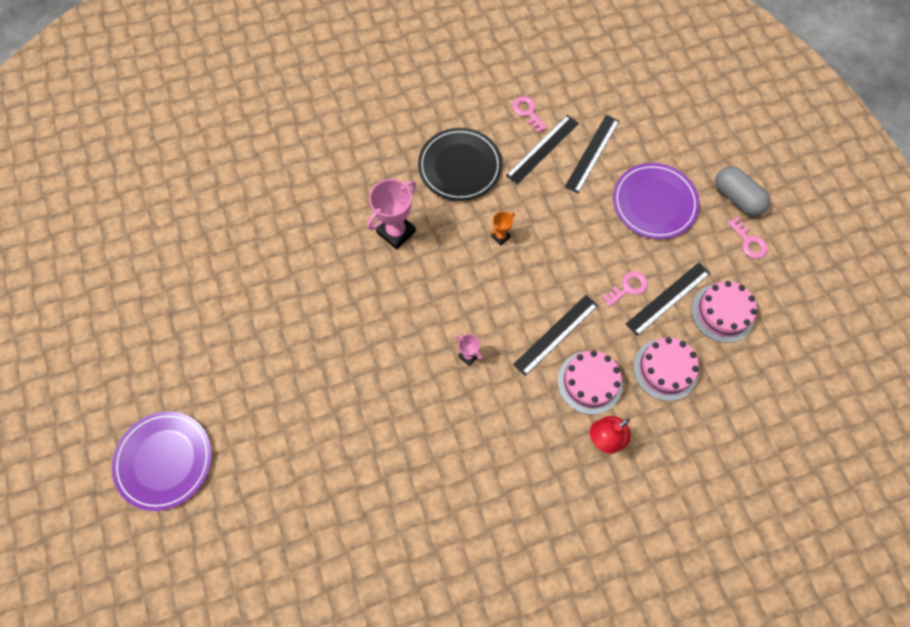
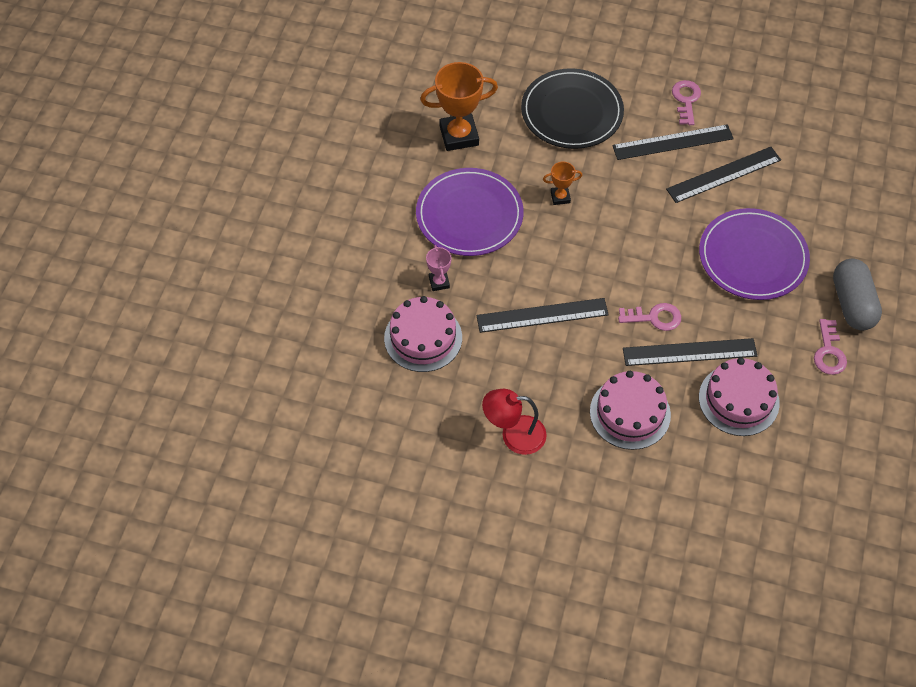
camera: 35 degrees right, 10 degrees down
(164, 461) = (98, 204): purple plate -> purple plate (469, 215)
(396, 232) = (459, 135): pink trophy -> orange trophy
(589, 382) = (540, 377): pink cake -> pink cake (423, 338)

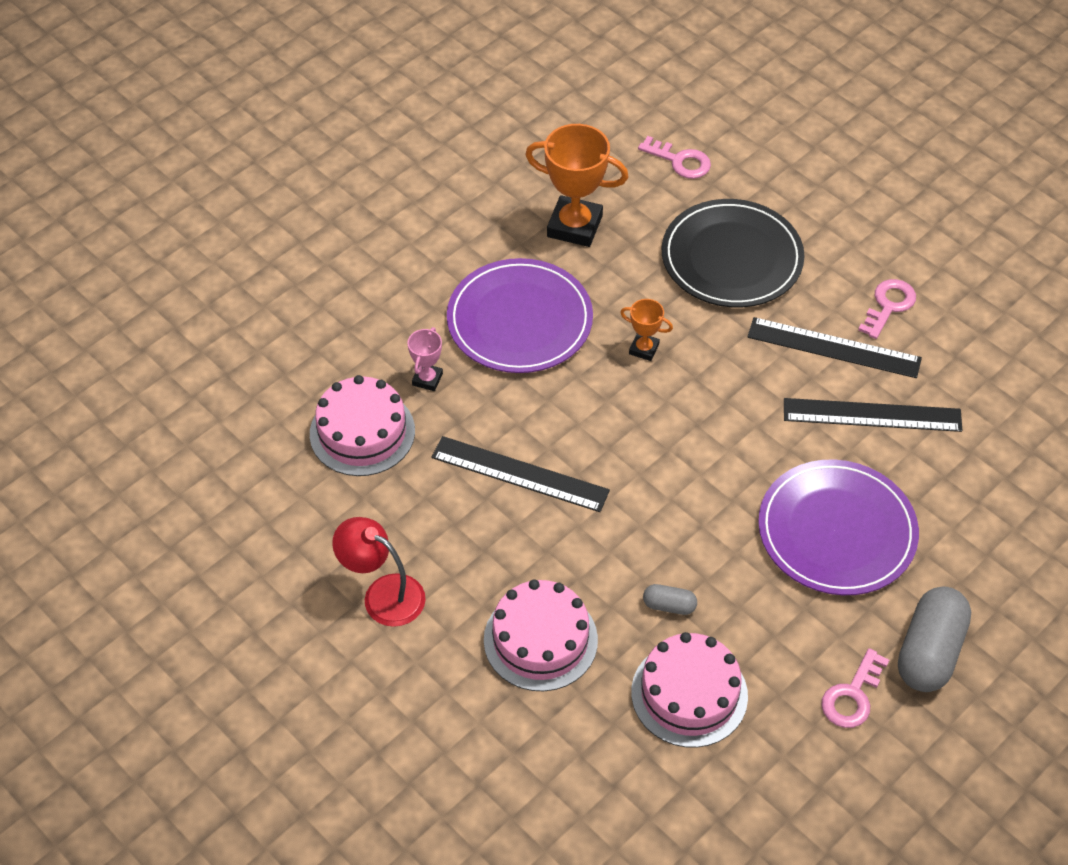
camera: 30 degrees right, 5 degrees down
(654, 317) = (655, 543): pink key -> pink key (680, 161)
(689, 352) = (669, 605): black ruler -> grey capsule

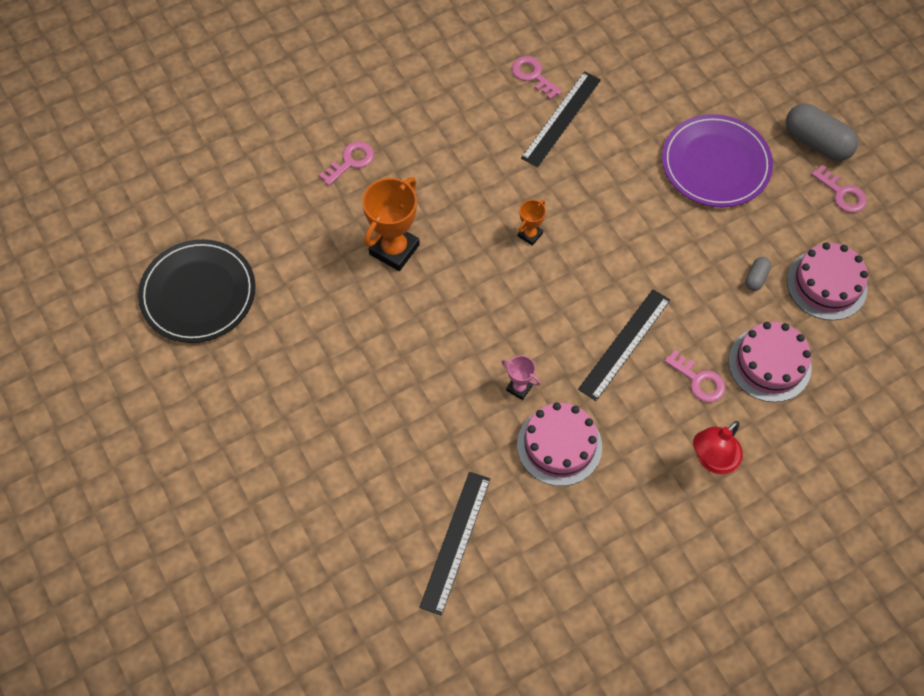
camera: 75 degrees left, 10 degrees up
(492, 562) = (699, 380): none -> pink key
(519, 320) = (478, 310): purple plate -> none
(731, 258) = (459, 155): black plate -> black plate (198, 293)
(872, 415) = (625, 115): black ruler -> black ruler (455, 542)

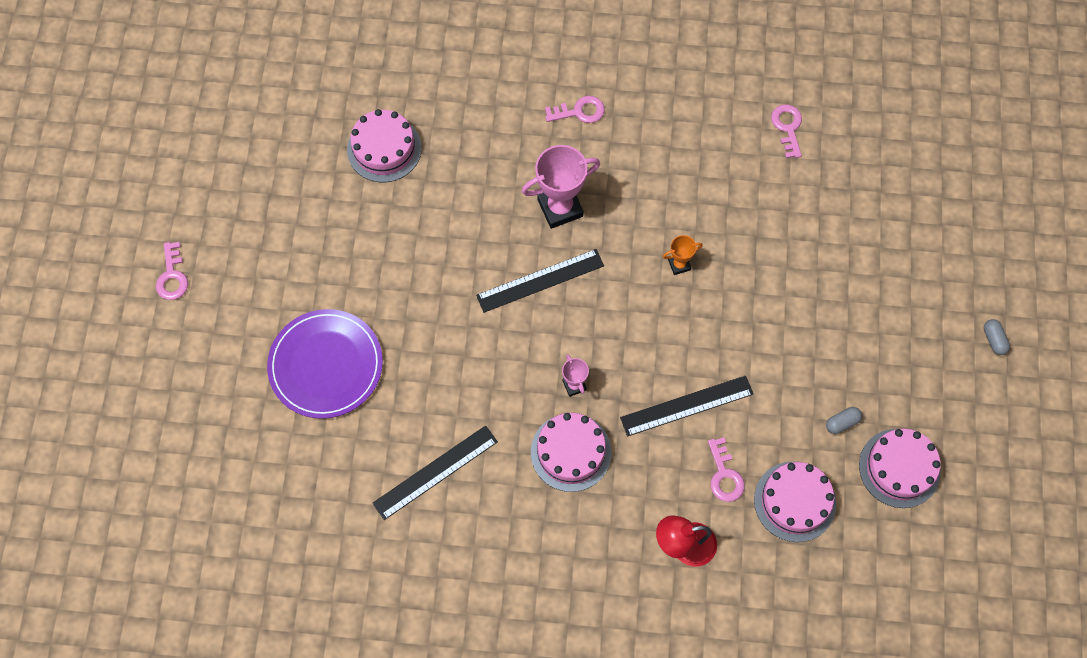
camera: 35 degrees right, 5 degrees up
(198, 293) = (384, 149): black plate -> pink cake
(394, 249) = (560, 208): orange trophy -> pink trophy
(561, 118) = (782, 180): black ruler -> black ruler (540, 280)
(715, 164) = (886, 303): purple plate -> purple plate (326, 365)
(816, 142) = (994, 340): grey capsule -> grey capsule, size x0.48
(842, 193) = (979, 399): pink key -> pink key (172, 276)

